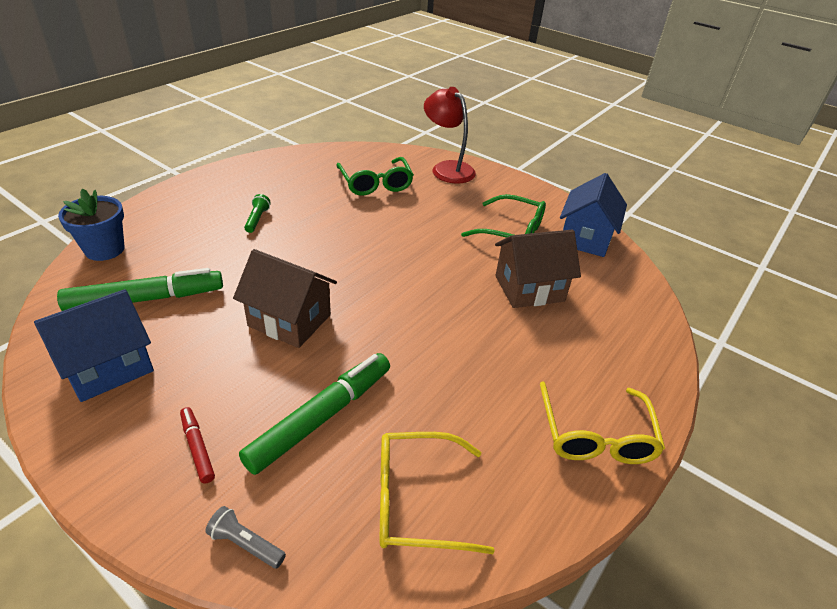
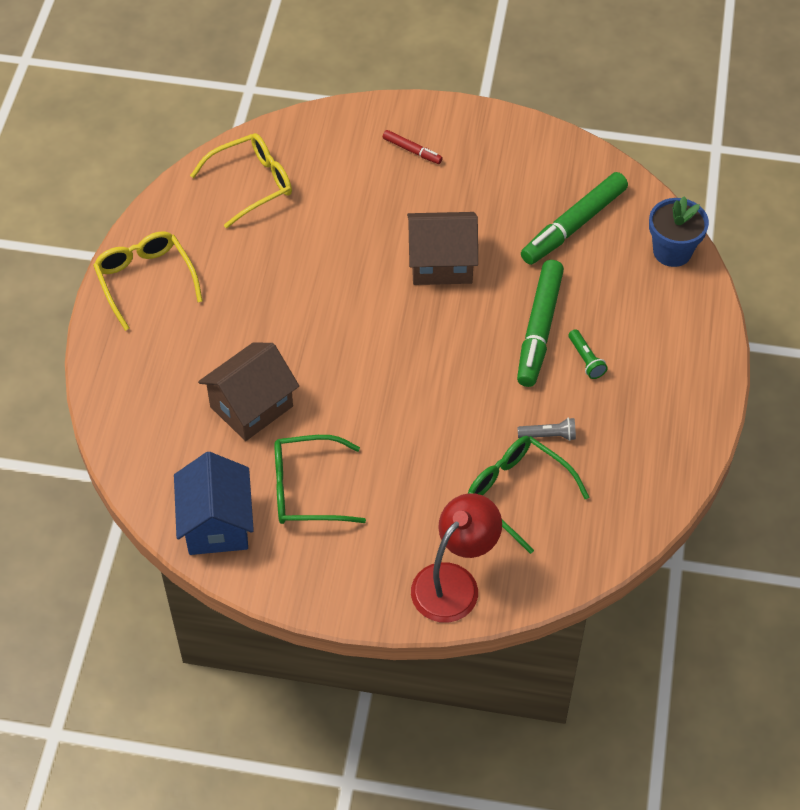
camera: 155 degrees right, 15 degrees up
(108, 367) = (529, 167): blue house -> none
(246, 544) = (335, 122): grey flashlight -> grey flashlight (548, 435)
(321, 417) = (350, 203): green marker -> green marker (539, 329)
(447, 168) = (454, 582): red lamp -> red lamp turned 75 degrees counterclockwise

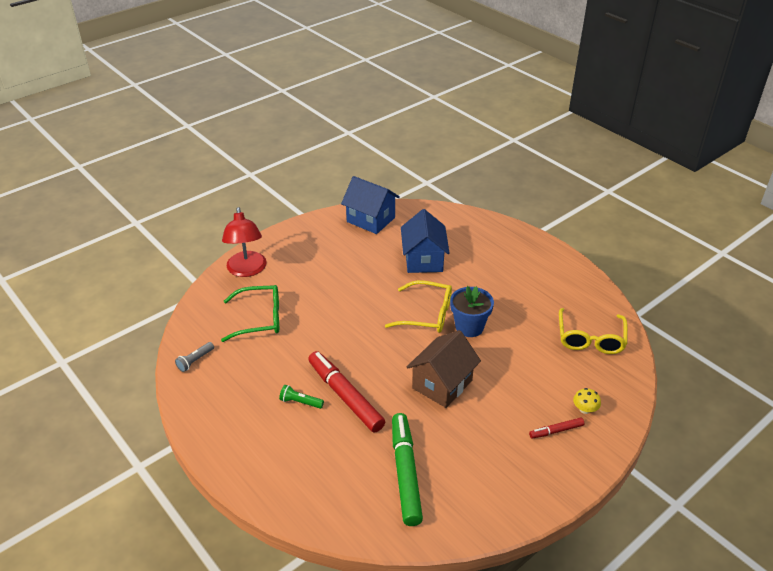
camera: 130 degrees right, 15 degrees down
(145, 279) = (549, 264): yellow glasses -> yellow glasses (428, 314)
(251, 406) = (423, 260): brown house -> blue house
(305, 489) = (355, 252): green glasses -> none
(362, 144) = (585, 409): none -> yellow mushroom
(539, 329) = (345, 396): green marker -> red marker
(548, 435) = (275, 352): grey flashlight -> grey flashlight (195, 361)
(672, 251) = (326, 513): blue flower pot -> blue flower pot (469, 327)

